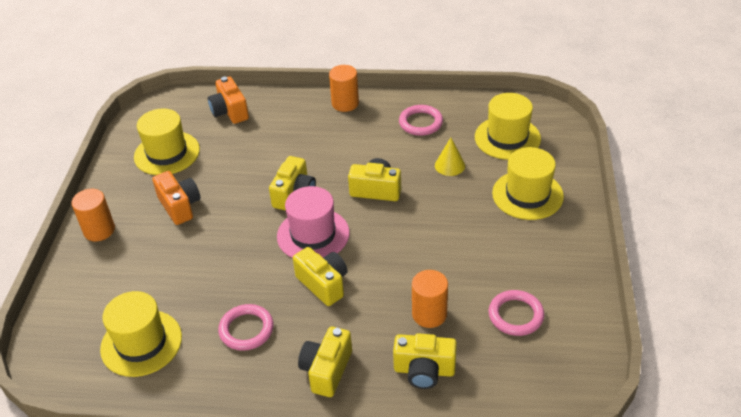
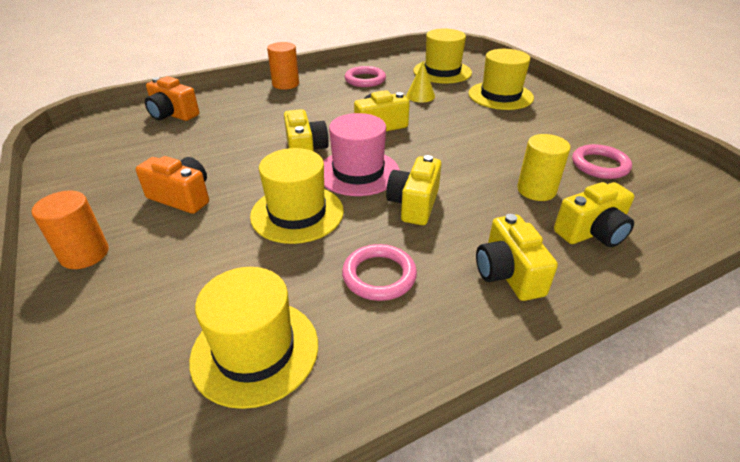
camera: 35 degrees left, 5 degrees down
(167, 153) = (125, 161): yellow hat -> yellow hat (297, 213)
(323, 284) = (414, 204): yellow camera -> yellow camera turned 90 degrees counterclockwise
(429, 314) = (536, 190): orange cylinder -> yellow cylinder

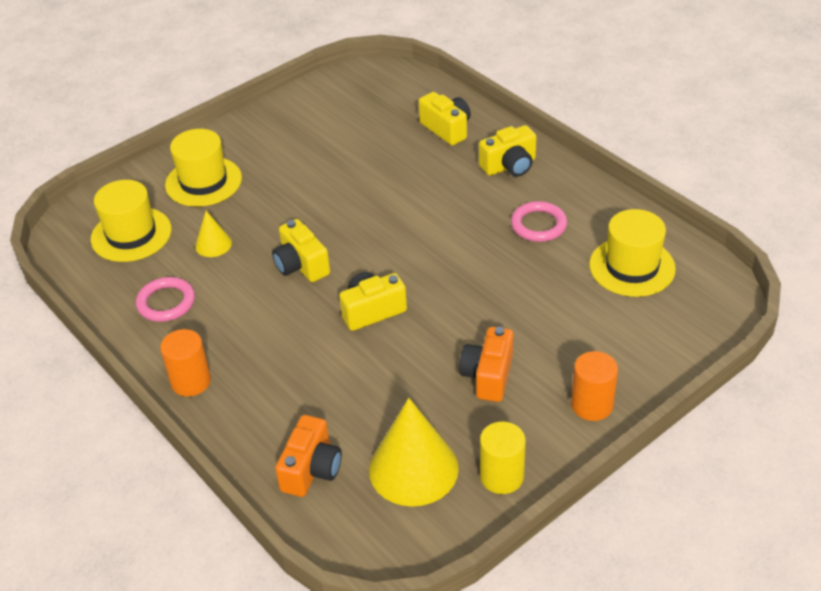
camera: 100 degrees left, 5 degrees up
(129, 149) = (413, 469): none -> yellow cone
(297, 213) = (482, 287): yellow hat -> none
(358, 172) = (403, 263): pink hat -> none
(414, 204) = (443, 220): yellow camera -> none
(536, 190) = (397, 154): yellow cylinder -> yellow cylinder (501, 476)
(600, 165) = (345, 120): pink ring -> none

